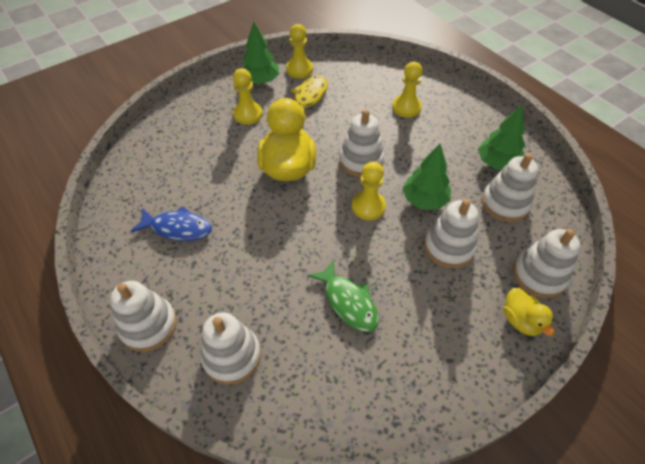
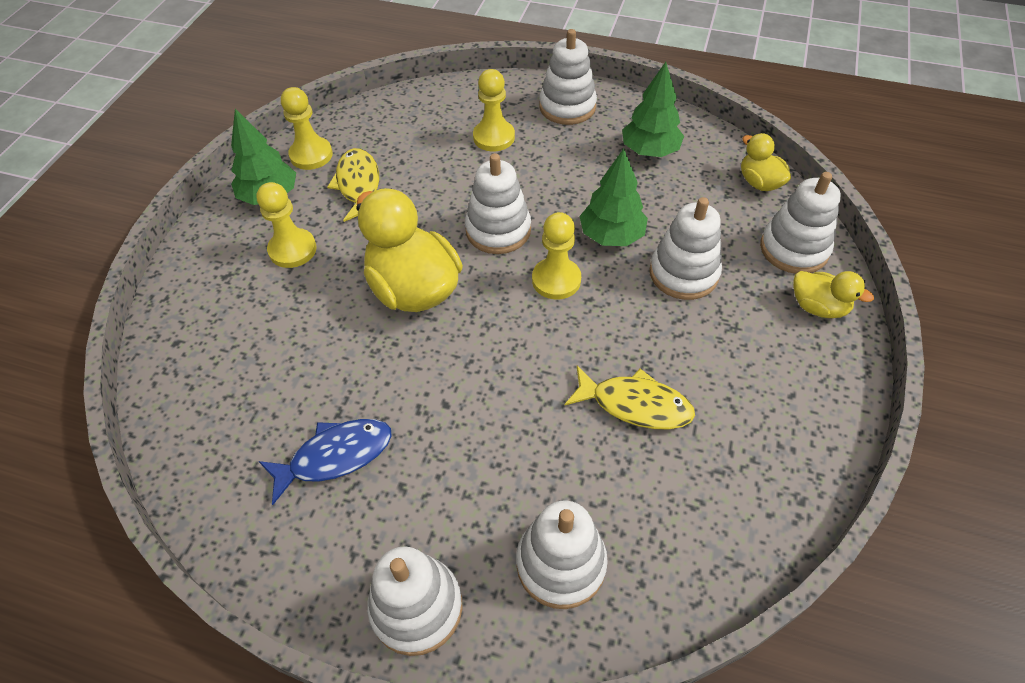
camera: 35 degrees left, 0 degrees up
(348, 302) = (635, 404): green fish -> yellow fish
(505, 203) = (696, 191): white stacking toy -> white stacking toy (567, 107)
(555, 221) = (759, 183): none -> yellow duck

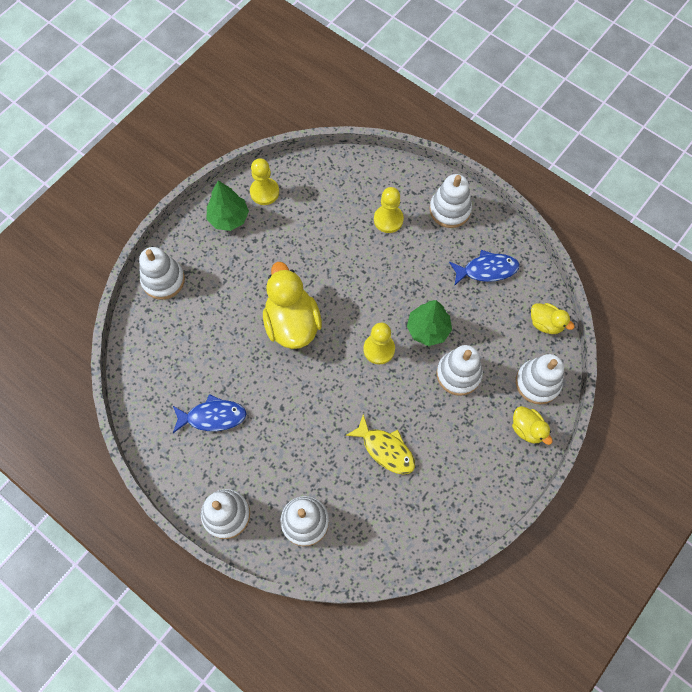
camera: 20 degrees right, 15 degrees up
(292, 250) = (230, 267): yellow pawn -> none
(358, 185) = (286, 229): yellow fish -> none
(498, 230) = (359, 298): white stacking toy -> white stacking toy (163, 280)
(649, 151) = (487, 270): green tree -> blue fish
(759, 183) = (545, 323): yellow duck -> yellow duck turned 135 degrees clockwise

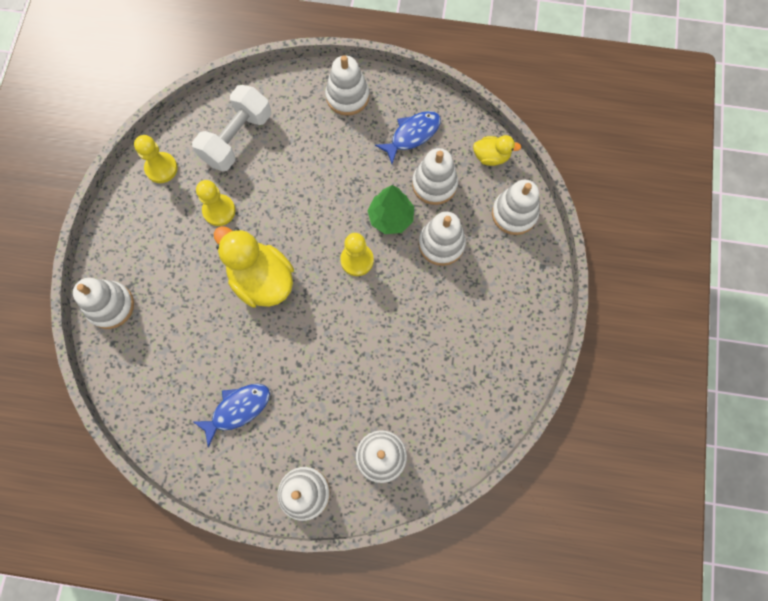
camera: 30 degrees left, 5 degrees up
(229, 218) = (141, 212): green tree -> none
(338, 198) = (237, 138): none -> white dumbbell
(385, 449) = (416, 348): yellow fish -> none
(388, 219) = (296, 134): yellow pawn -> yellow pawn (219, 211)
(482, 321) = (434, 184): none -> white stacking toy
(527, 429) = (528, 260): yellow duck -> none

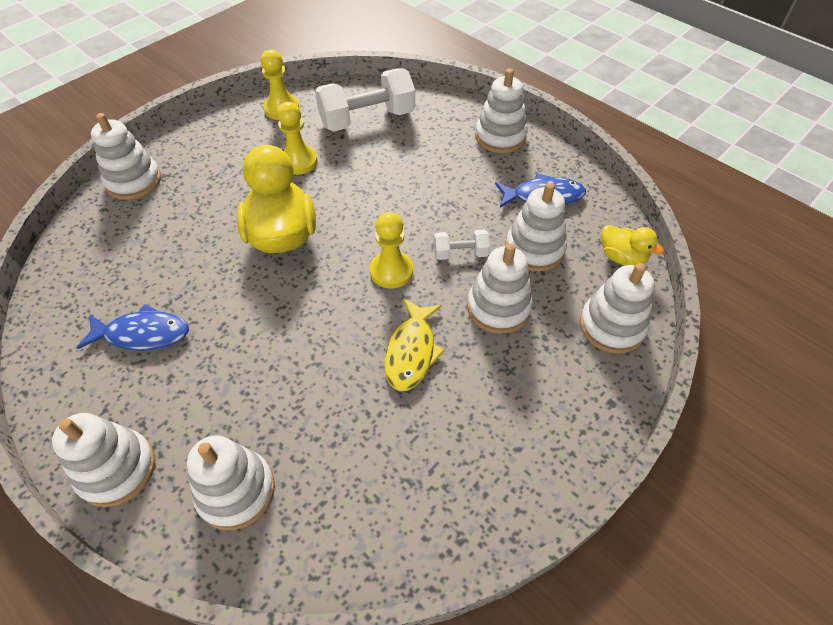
camera: 35 degrees right, 20 degrees down
(391, 218) = (460, 253): green tree -> white dumbbell
(412, 309) = (411, 352): none -> yellow fish

